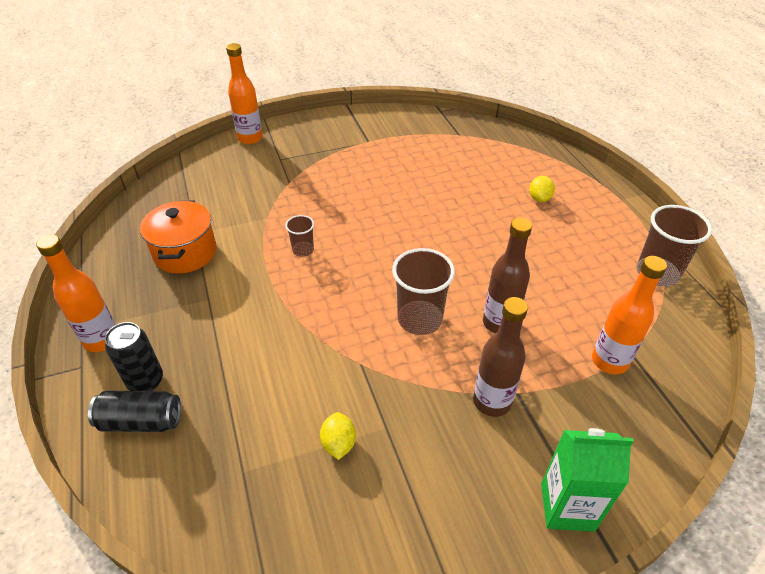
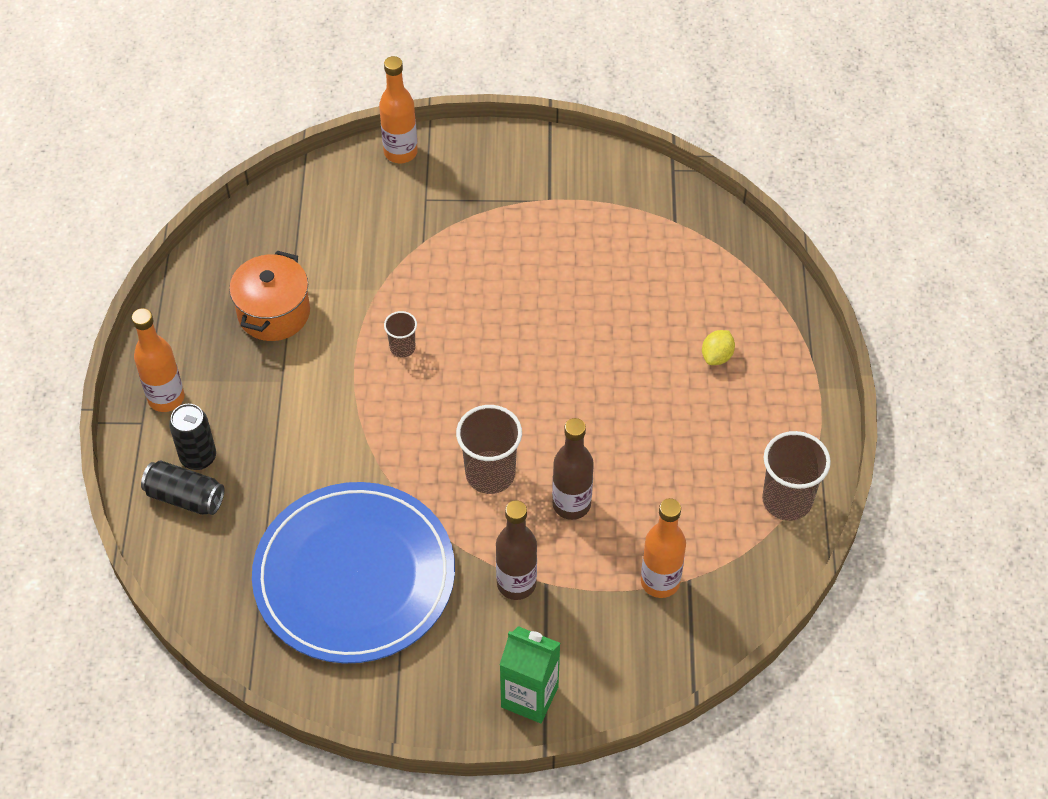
camera: 20 degrees right, 10 degrees up
(338, 443) = (354, 576): yellow lemon -> blue plate

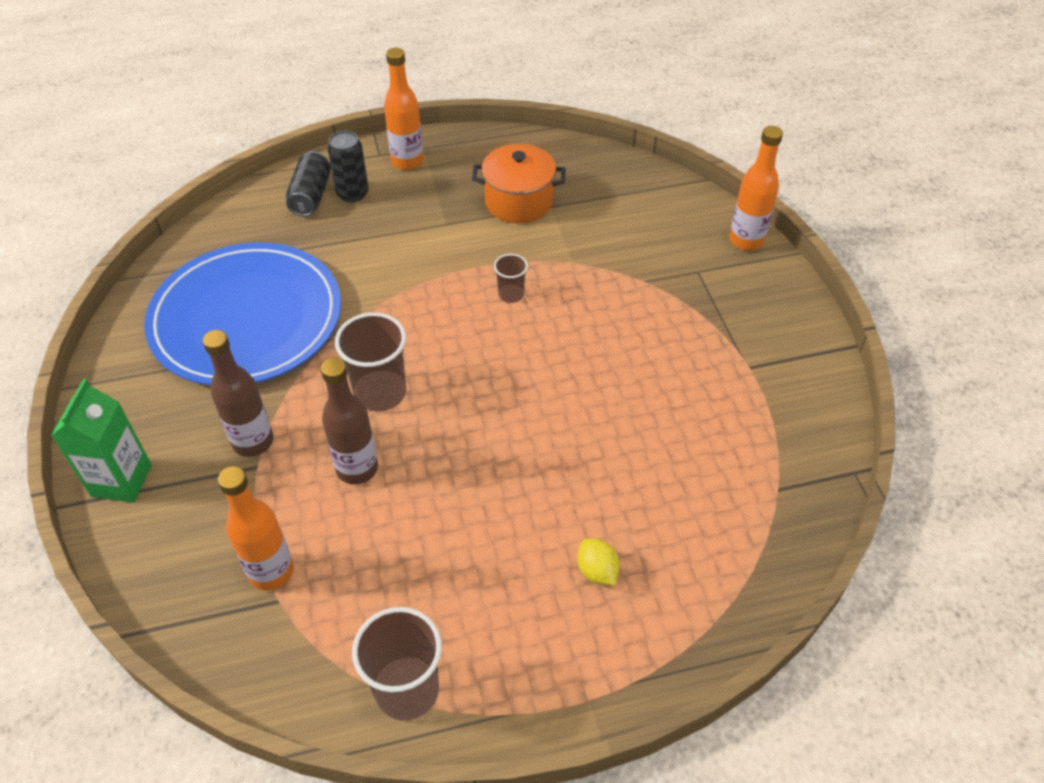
camera: 75 degrees right, 5 degrees down
(717, 356) = (597, 571): yellow lemon -> yellow lemon turned 45 degrees clockwise

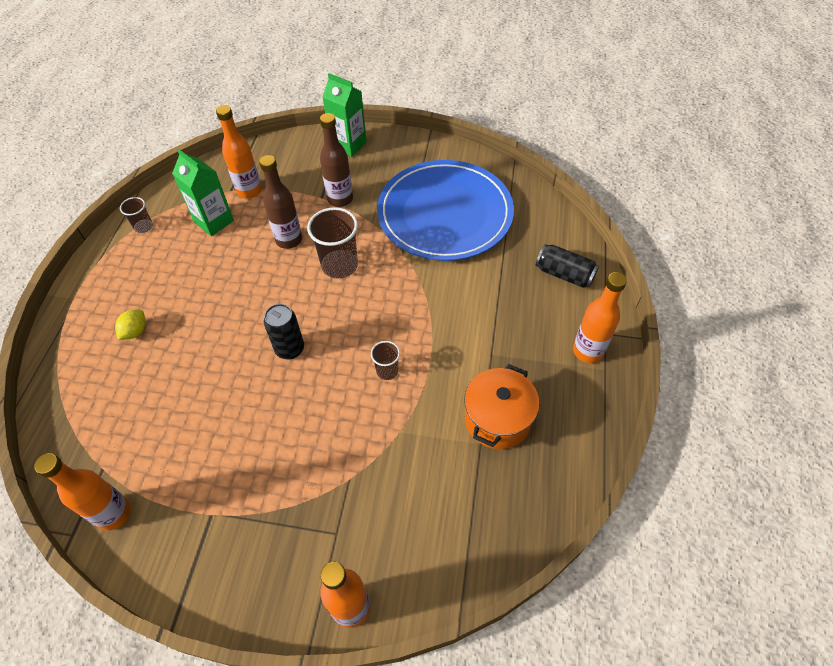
camera: 115 degrees right, 5 degrees up
(352, 193) = (557, 301): black can -> black can (290, 349)
(356, 587) = (214, 221): none -> green carton
(407, 690) = (143, 227): brown cup -> brown cup, size x0.54
(597, 571) = (135, 331): yellow lemon -> yellow lemon turned 60 degrees counterclockwise
(809, 448) = (113, 513): none -> orange bottle

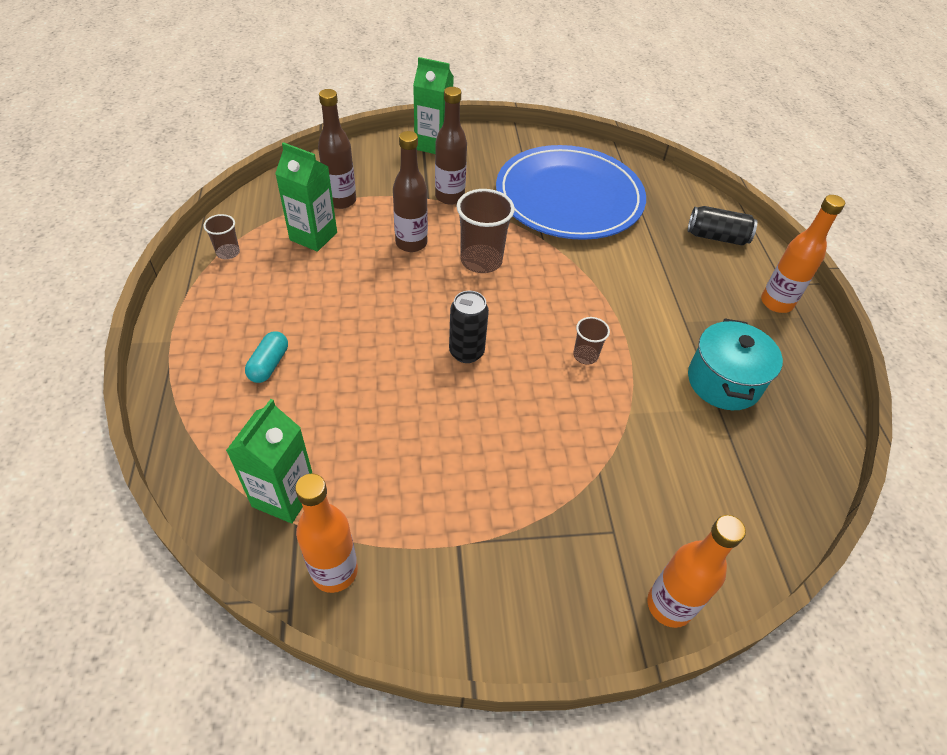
camera: 20 degrees left, 5 degrees down
(103, 444) = (284, 496): none -> green carton
(135, 331) = (269, 364): yellow lemon -> turquoise capsule
(249, 191) = (341, 201): orange bottle -> brown bottle
(497, 419) = (723, 382): orange pot -> turquoise pot

